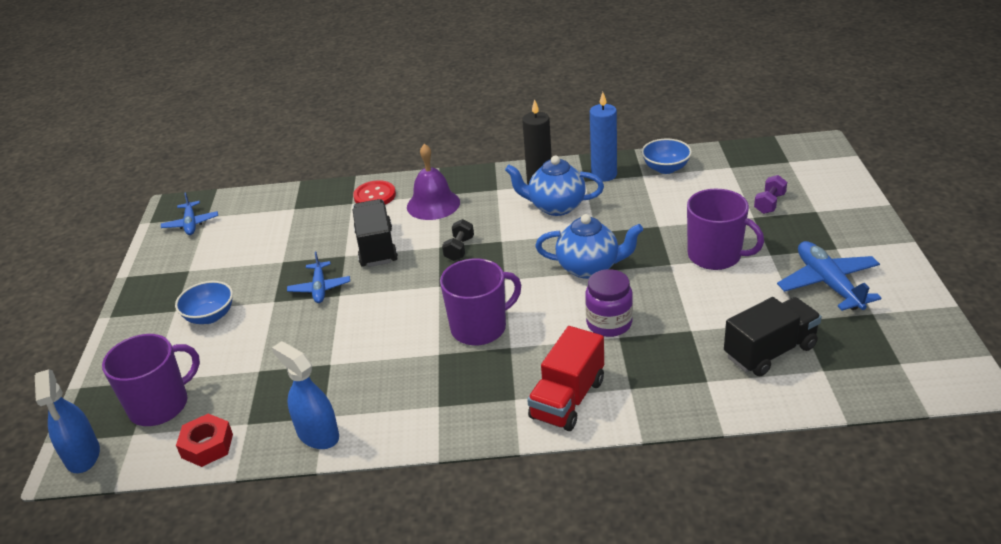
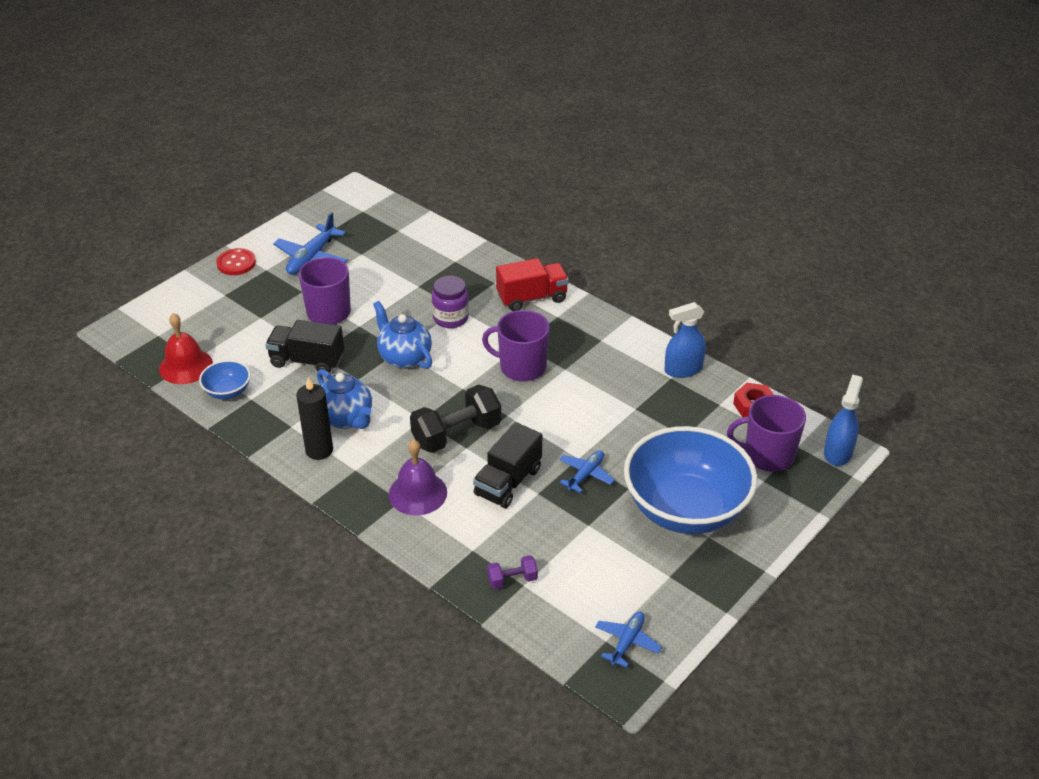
camera: 140 degrees left, 5 degrees up
(210, 316) = (685, 509): blue bowl -> blue bowl, size x2.35
(318, 434) = (683, 369): blue spray bottle -> blue spray bottle turned 75 degrees clockwise
(375, 196) = (446, 542): red button -> red button (236, 263)
(459, 249) = (456, 434): black dumbbell -> black dumbbell, size x2.00
(604, 175) = (271, 420): blue candle -> none
(726, 161) = (185, 366): none -> red bell
(769, 203) = (234, 318): purple dumbbell -> purple dumbbell (512, 580)
(770, 351) = (403, 252): black truck -> black truck (307, 361)

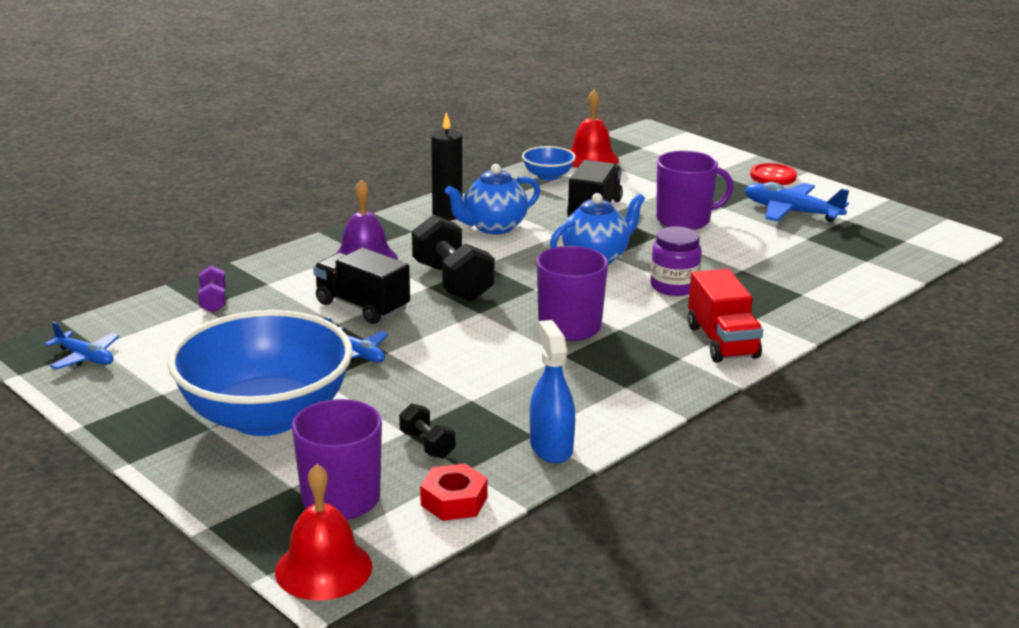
camera: 95 degrees right, 15 degrees down
(697, 424) = (427, 445): none -> black dumbbell
(837, 452) = (323, 568): blue spray bottle -> red bell

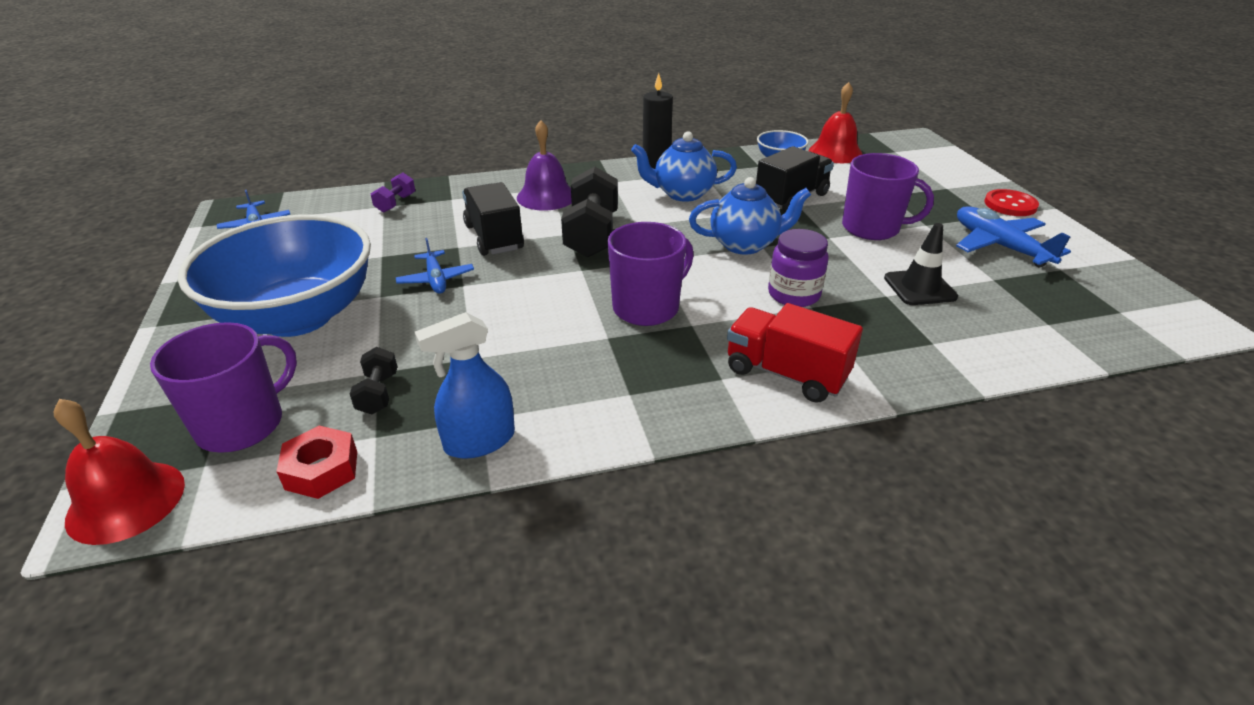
camera: 30 degrees right, 10 degrees up
(551, 447) = (479, 441): blue spray bottle -> blue spray bottle turned 135 degrees counterclockwise
(722, 342) = (786, 374): red truck -> red truck turned 105 degrees clockwise
(761, 258) = (919, 288): none -> black traffic cone

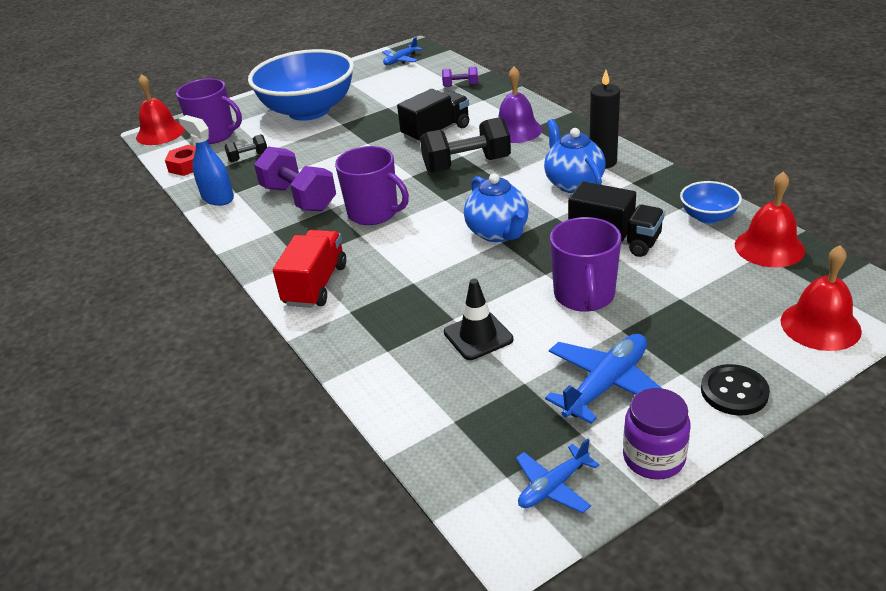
camera: 75 degrees right, 0 degrees up
(436, 279) = (369, 132): blue plane -> blue plane (553, 486)
(558, 359) = (299, 198): none -> purple dumbbell
(793, 294) = (427, 271): purple jar -> purple jar (653, 458)
(938, 162) = (820, 325): none -> red bell
(1010, 205) = (734, 391): red button -> black button

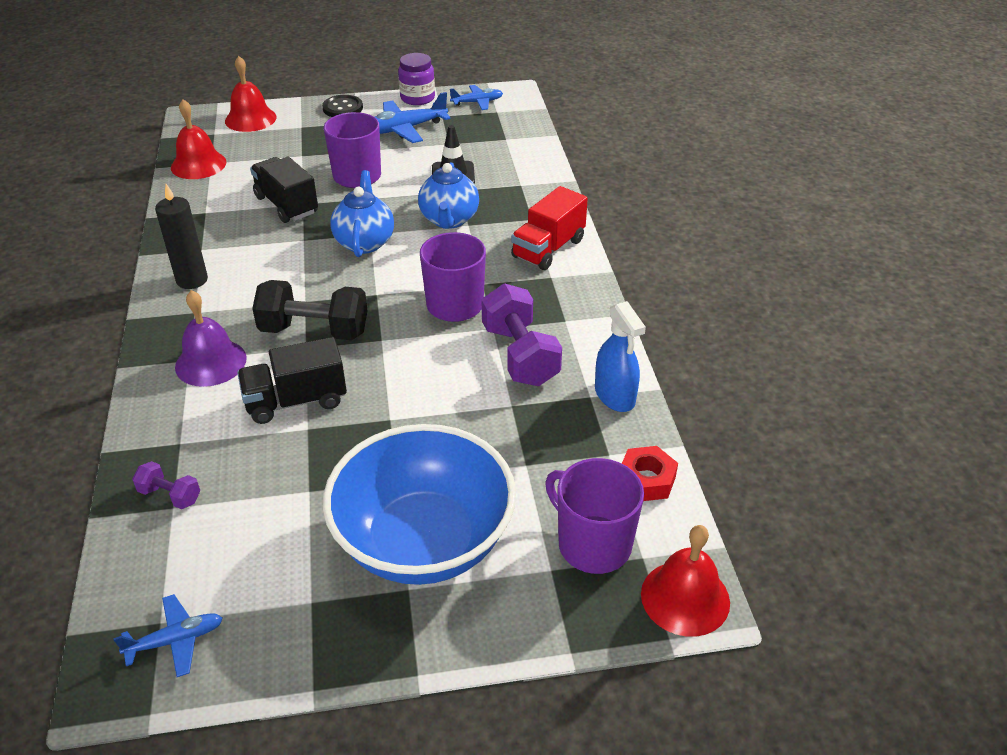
camera: 160 degrees left, 5 degrees up
(248, 157) = (556, 460): black dumbbell -> none
(573, 183) = (248, 266): blue teapot -> blue teapot (449, 220)
(708, 217) = (197, 198): blue bowl -> none

